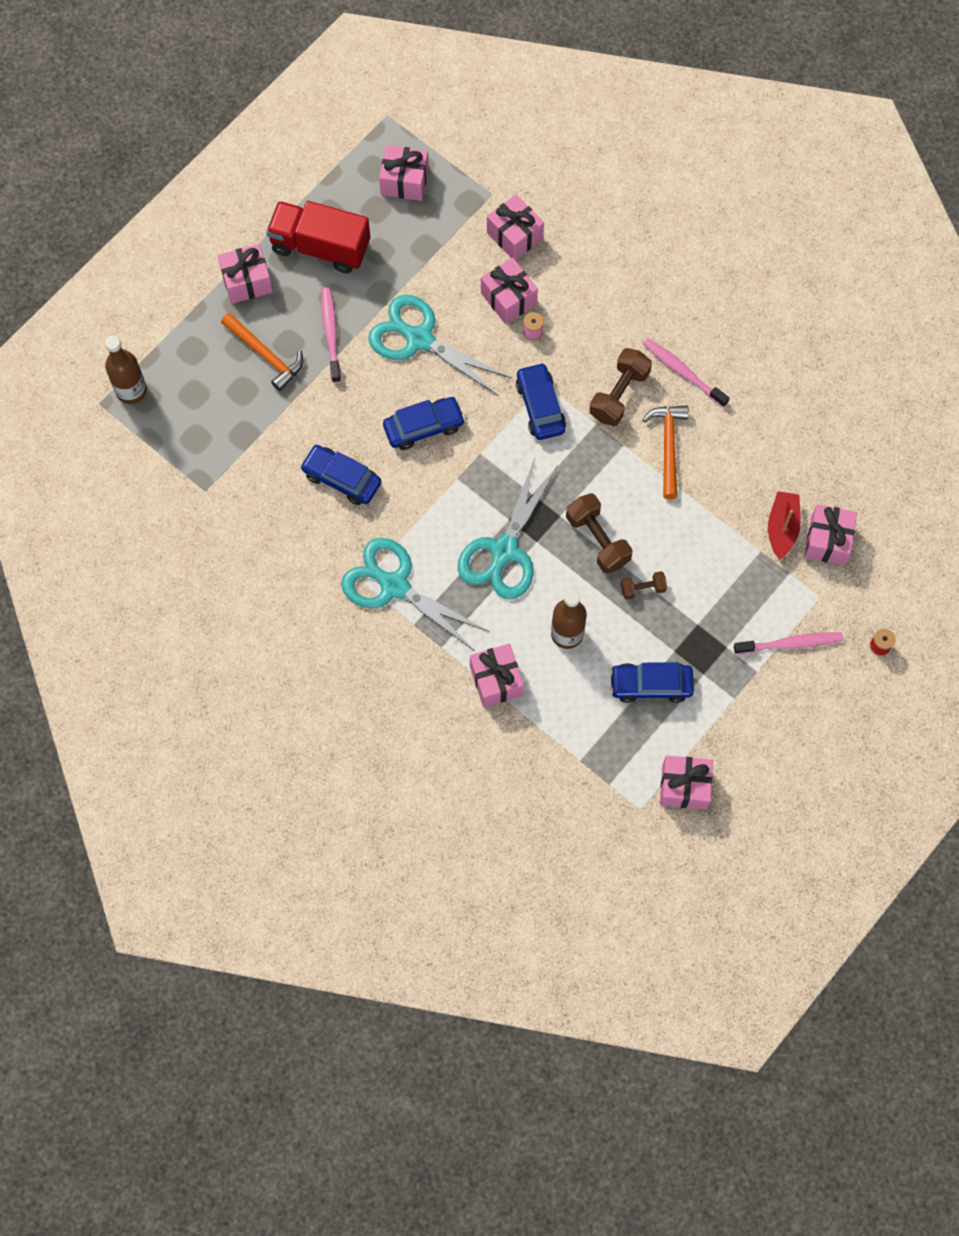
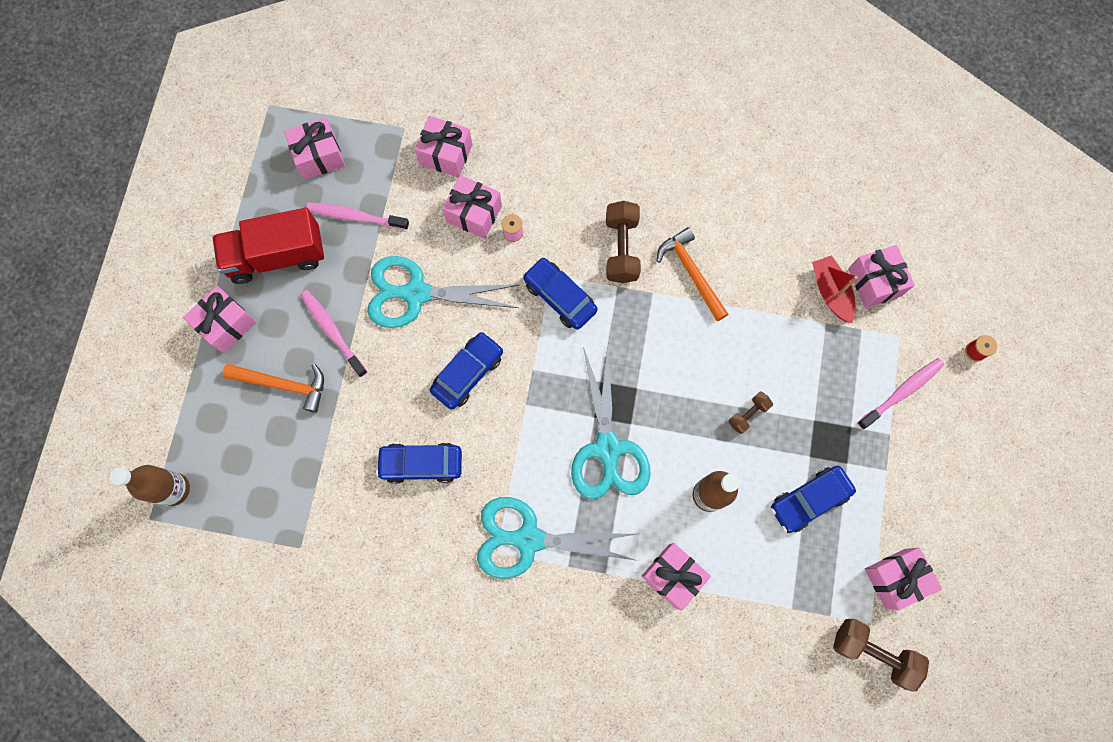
camera: 30 degrees left, 5 degrees up
(597, 540) = (682, 392): brown dumbbell -> brown dumbbell (873, 652)
(683, 372) = (663, 199): pink toothbrush -> pink toothbrush (355, 216)

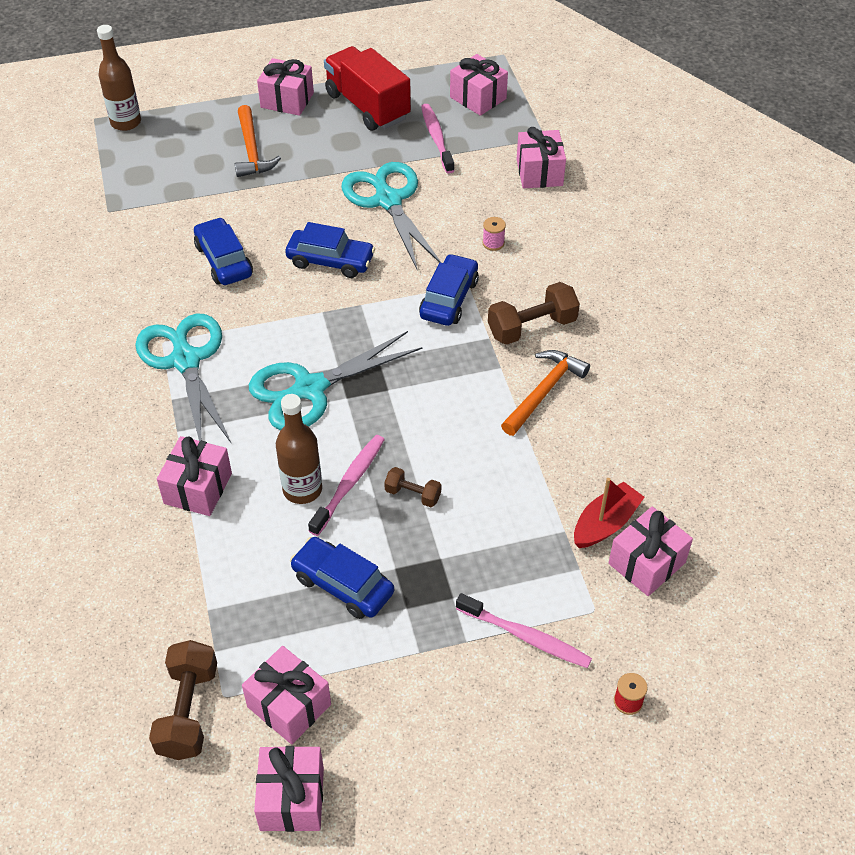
camera: 65 degrees right, 25 degrees down
(332, 331) = (318, 162): pink toothbrush -> pink toothbrush (349, 483)
(474, 214) = (493, 211): pink gift -> pink gift (292, 799)

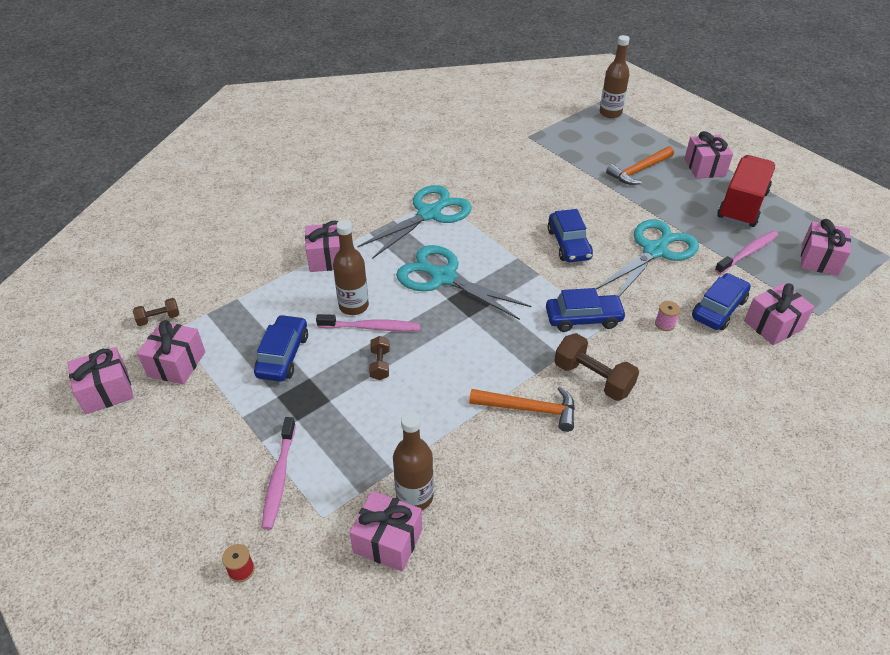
camera: 65 degrees right, 5 degrees down
(188, 711) = (159, 319): brown dumbbell -> brown dumbbell, size x0.56
(224, 260) = (527, 197): blue car -> blue car (718, 309)
(605, 524) = (414, 496): red boat -> brown bottle

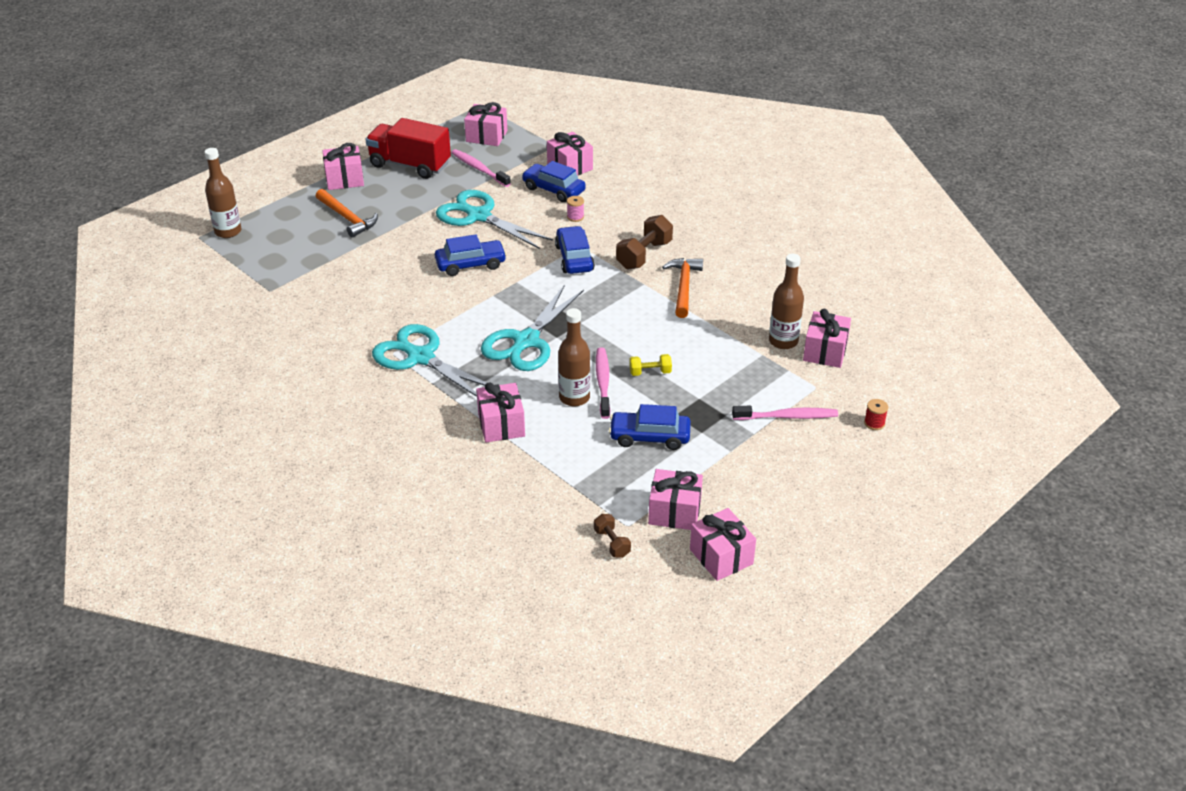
camera: 95 degrees left, 5 degrees down
(380, 364) = (650, 372): brown dumbbell -> yellow dumbbell

